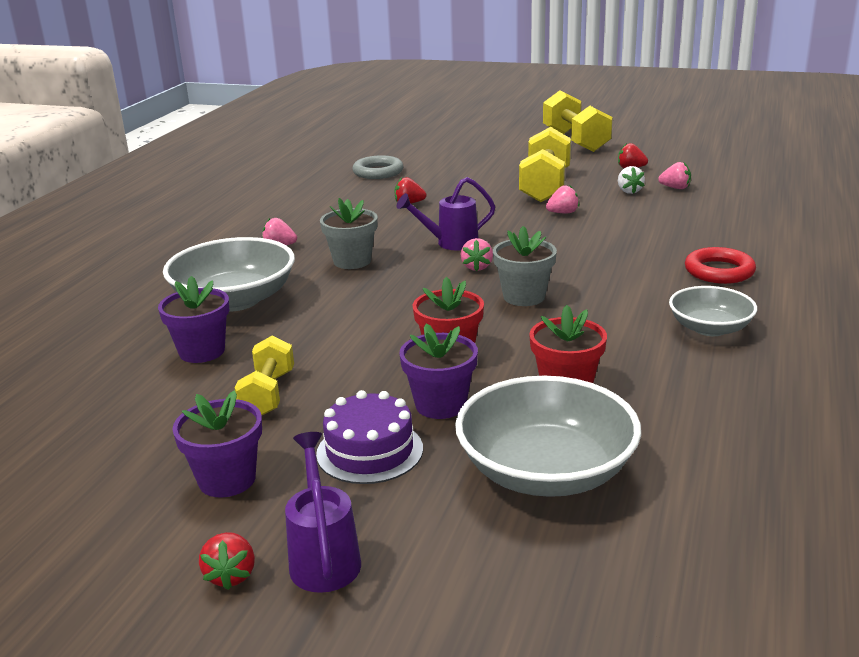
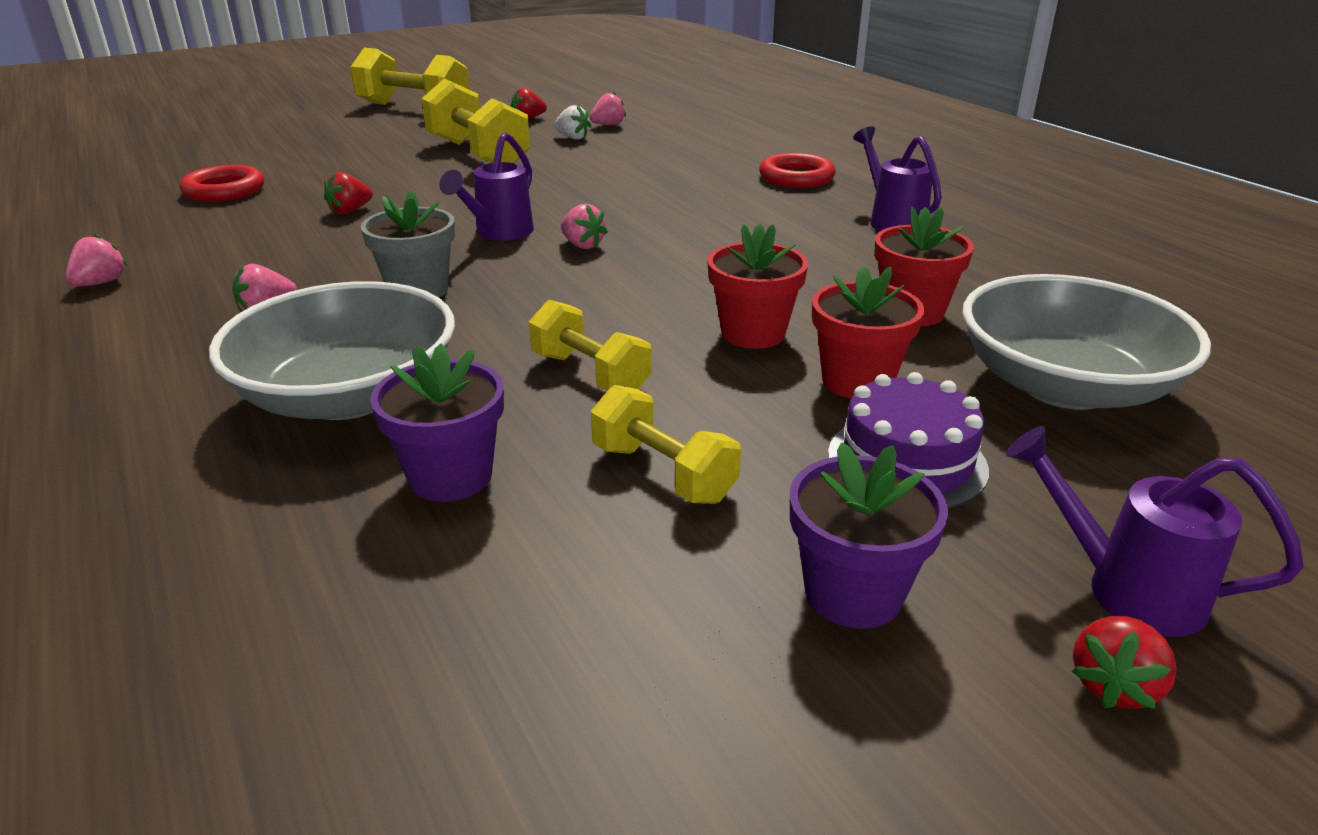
camera: 50 degrees left, 5 degrees up
(231, 575) = (1114, 685): red strawberry -> red strawberry turned 90 degrees clockwise
(334, 336) = (590, 374): none -> yellow dumbbell
(378, 172) = (224, 191): grey ring -> red ring
(440, 405) = (857, 381): purple flower pot -> red flower pot
(524, 297) = (693, 254): grey flower pot -> none
(563, 213) = (553, 172): pink strawberry -> pink strawberry (101, 283)
(710, 328) = (892, 221): grey bowl -> purple watering can

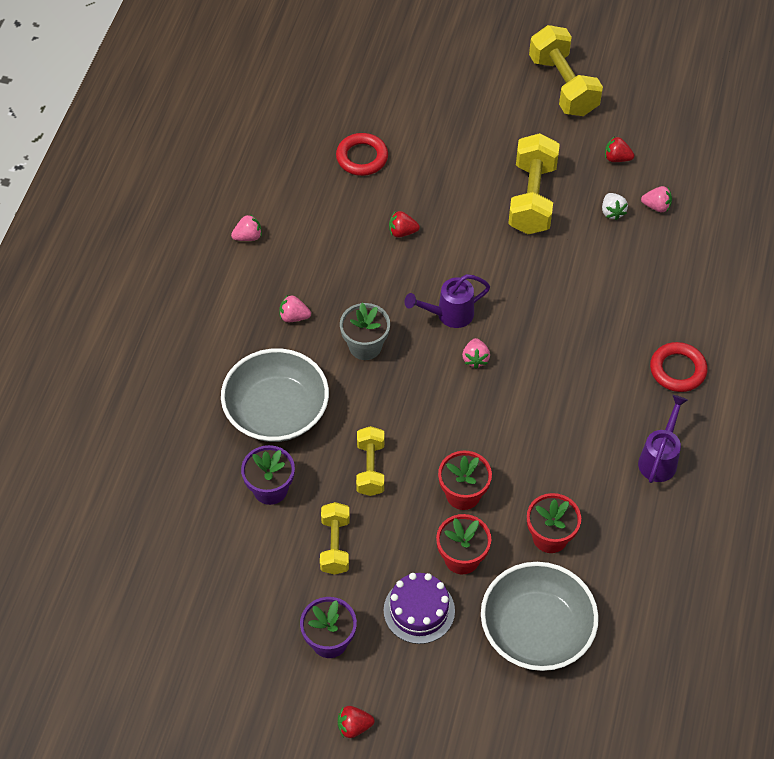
camera: 45 degrees right, 25 degrees up
(1124, 588) = (406, 710): purple watering can -> none

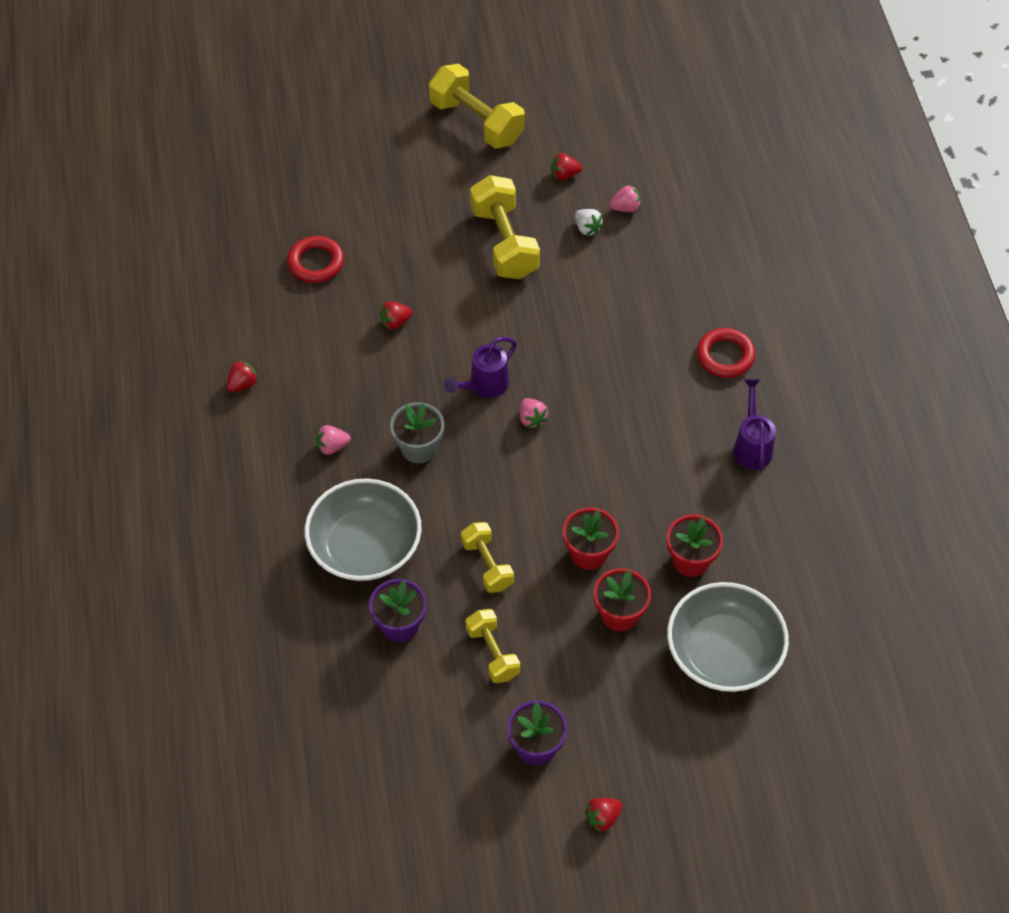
camera: 25 degrees left, 0 degrees up
(248, 237) = (242, 384): pink strawberry -> red strawberry
(419, 610) = (605, 681): purple cake -> none

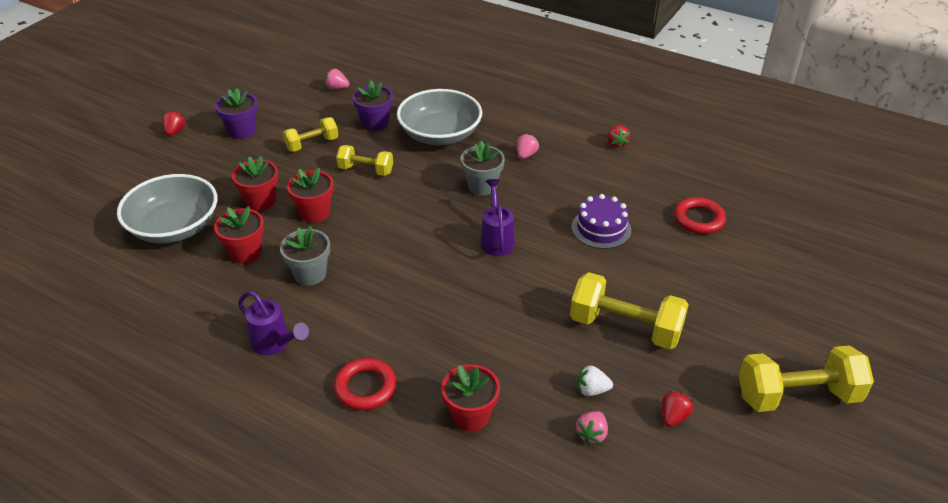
camera: 130 degrees right, 15 degrees down
(395, 322) = (601, 228): red strawberry -> purple cake
(492, 653) = (312, 144): yellow dumbbell -> yellow dumbbell turned 45 degrees counterclockwise
(532, 419) = (442, 246): pink strawberry -> pink strawberry (337, 88)
(662, 488) = (310, 274): none -> grey flower pot
(681, 280) = (470, 416): none -> red flower pot

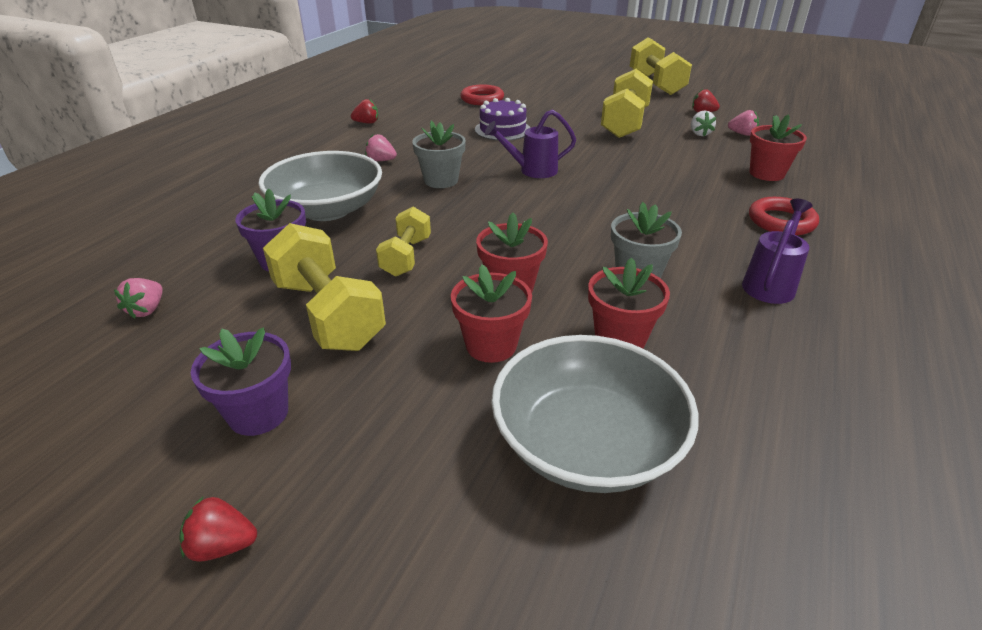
camera: 95 degrees left, 5 degrees down
(312, 144) = (328, 314): yellow dumbbell -> yellow dumbbell, size x1.67

